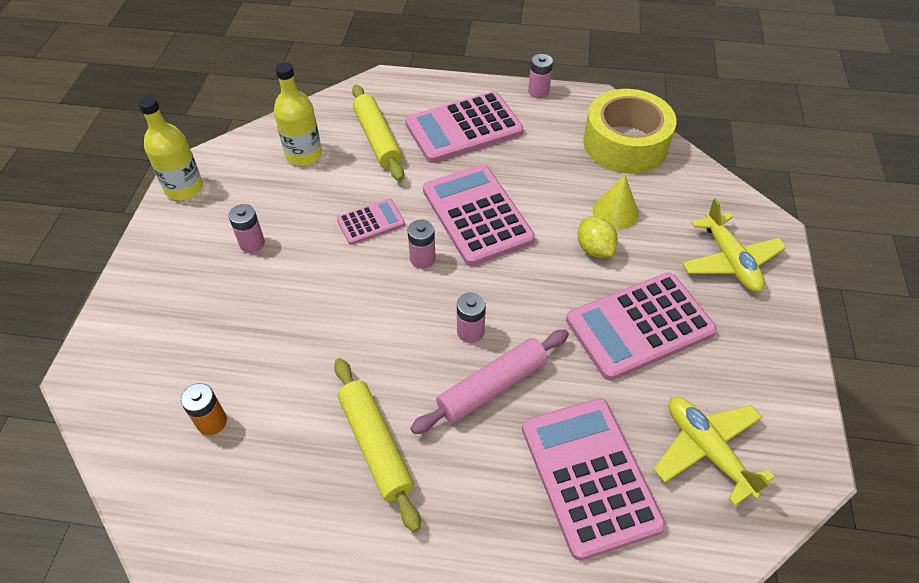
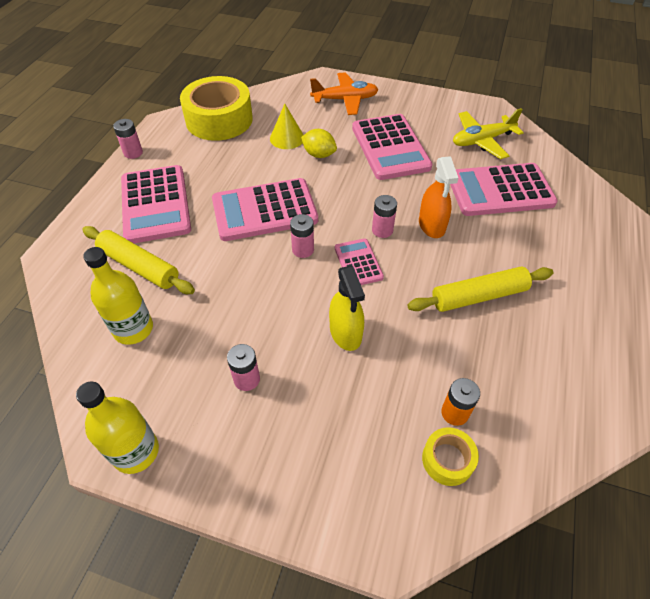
camera: 80 degrees left, 0 degrees up
(159, 416) = (447, 460): none -> yellow tape
(310, 313) = (345, 332): none -> yellow spray bottle
(370, 222) = (249, 281): pink calculator -> pink calculator (358, 263)
(378, 139) = (139, 266): yellow rolling pin -> yellow rolling pin turned 45 degrees clockwise
(492, 386) = (432, 225): pink rolling pin -> orange spray bottle
(594, 249) = (319, 154): yellow lemon -> yellow lemon turned 45 degrees clockwise
(730, 261) = (345, 100): yellow plane -> orange plane

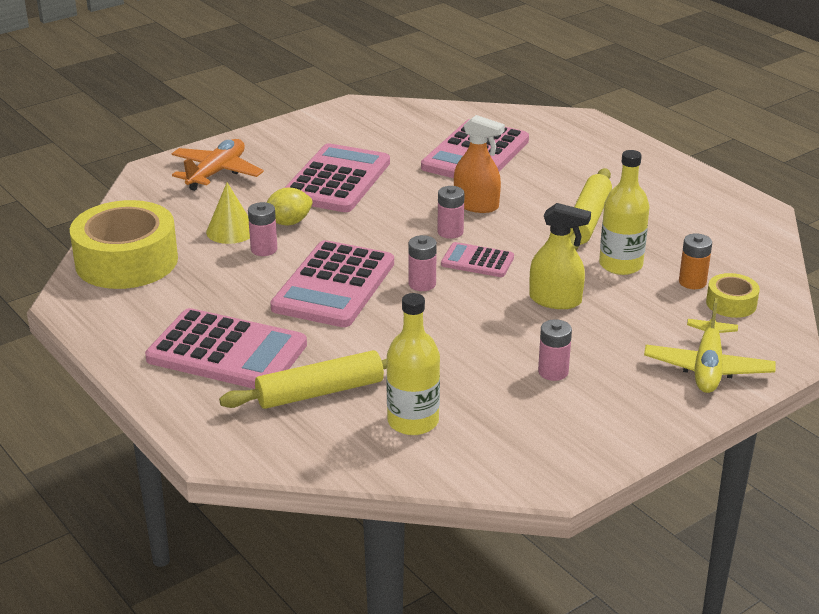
camera: 55 degrees left, 20 degrees down
(133, 153) = (100, 341): pink battery -> pink battery (264, 249)
(136, 451) = (574, 461): yellow bottle -> yellow bottle (620, 265)
(390, 147) = (336, 180): pink calculator -> pink calculator turned 90 degrees counterclockwise
(482, 140) = (396, 132): yellow plane -> yellow plane (707, 368)

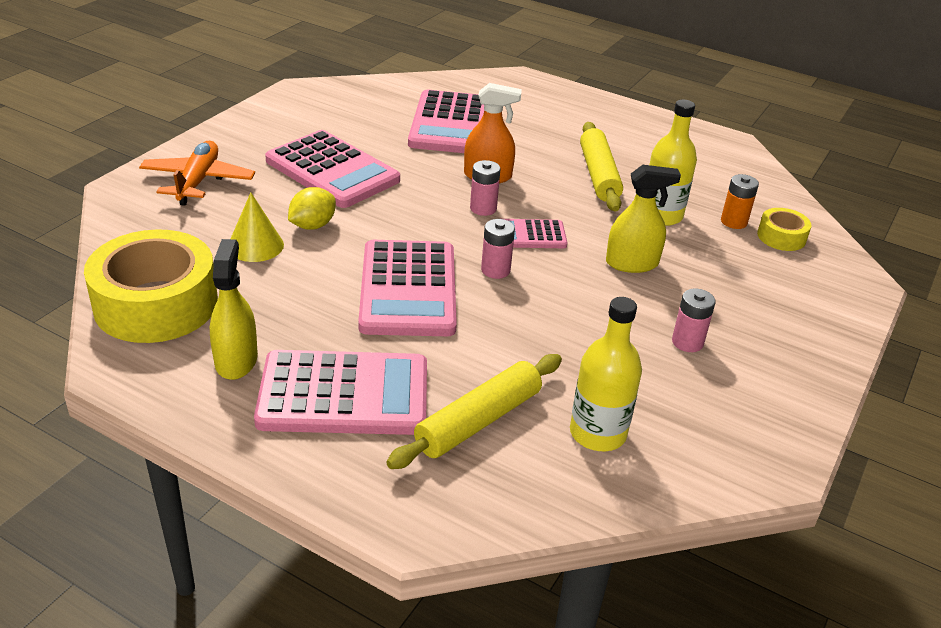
camera: 25 degrees left, 5 degrees up
(161, 312) = (236, 360): none -> yellow spray bottle
(264, 249) = (306, 261): pink battery -> none
(336, 180) = (332, 170): pink calculator -> pink calculator turned 135 degrees clockwise
(707, 368) = (814, 307): yellow plane -> none

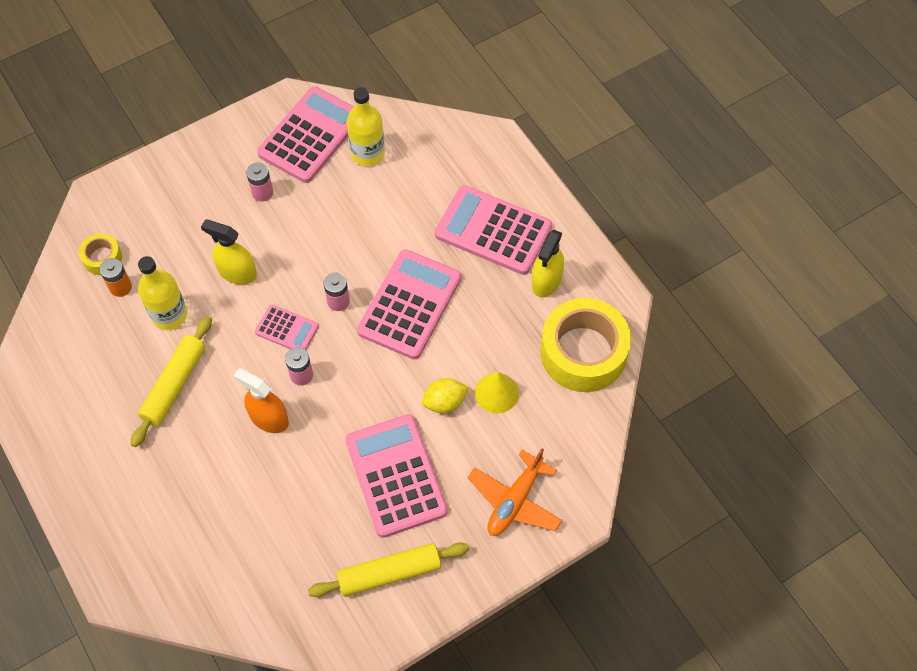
camera: 150 degrees left, 25 degrees up
(450, 124) = (248, 517): pink calculator -> pink calculator (310, 135)
(478, 421) = (427, 185): yellow rolling pin -> yellow rolling pin (389, 573)

